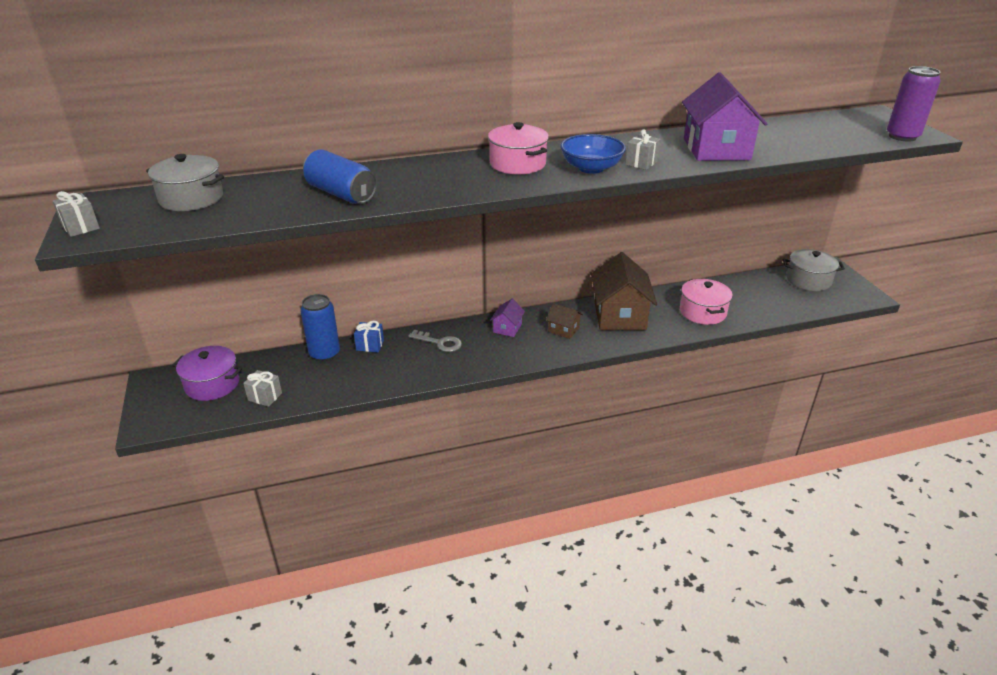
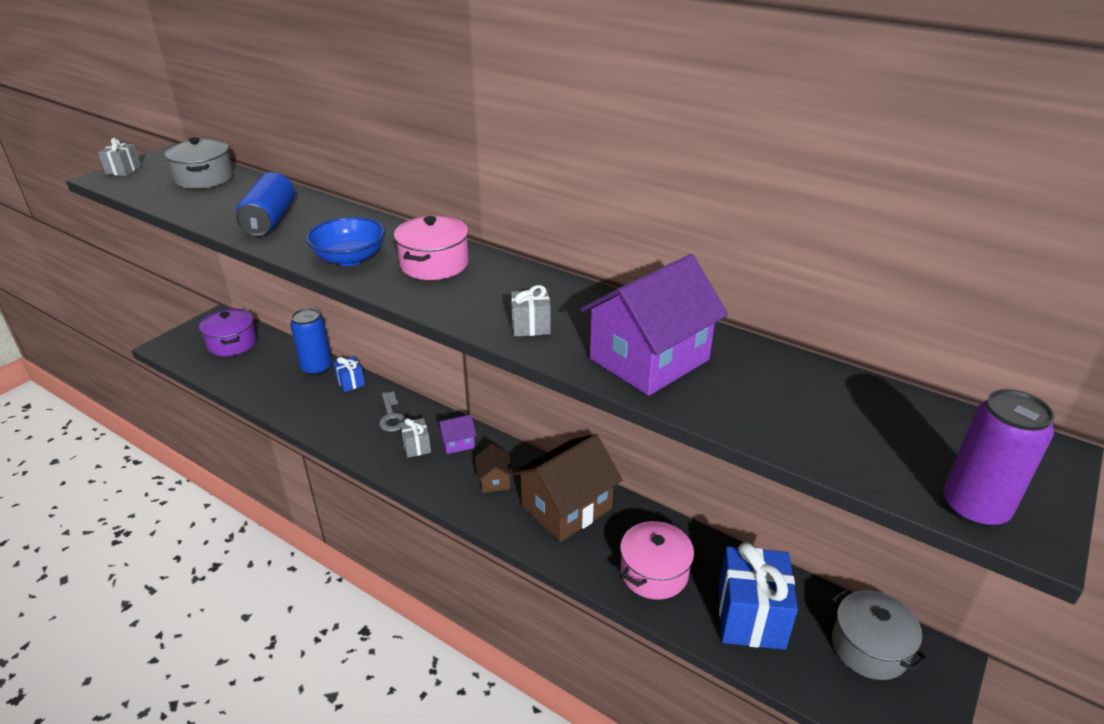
camera: 50 degrees right, 0 degrees up
(265, 397) = (236, 373): grey gift -> grey gift (416, 446)
(591, 168) = (475, 304): blue bowl -> blue bowl (350, 258)
(761, 300) = (750, 617): none -> blue gift

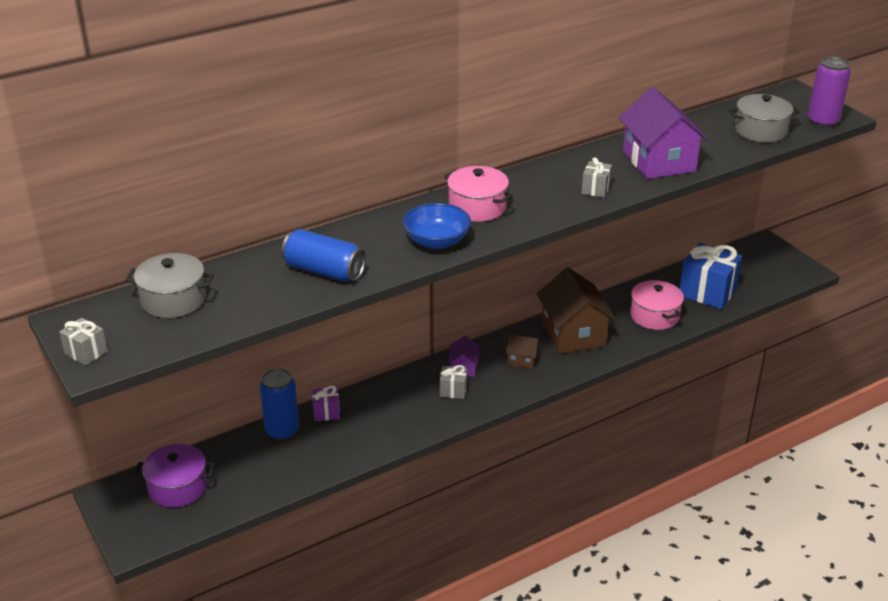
camera: 65 degrees left, 0 degrees up
(350, 382) = (326, 412): blue gift -> purple gift
(391, 416) = (400, 397): grey key -> none
(869, 647) = (747, 262): grey pot -> grey pot (760, 131)

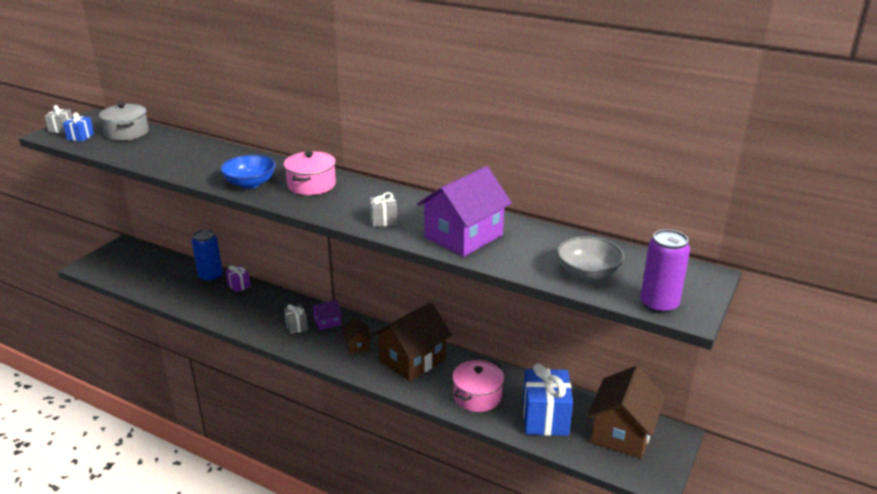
camera: 60 degrees right, 5 degrees down
(140, 339) = (80, 137): none -> blue gift
(178, 487) = (139, 262): purple pot -> none
(324, 271) = (185, 161): blue can -> none
(748, 264) = (622, 432): none -> brown house
(760, 131) = (588, 273): grey pot -> grey bowl

